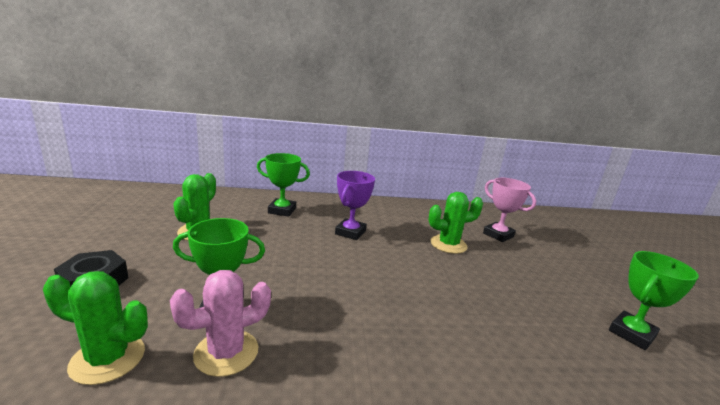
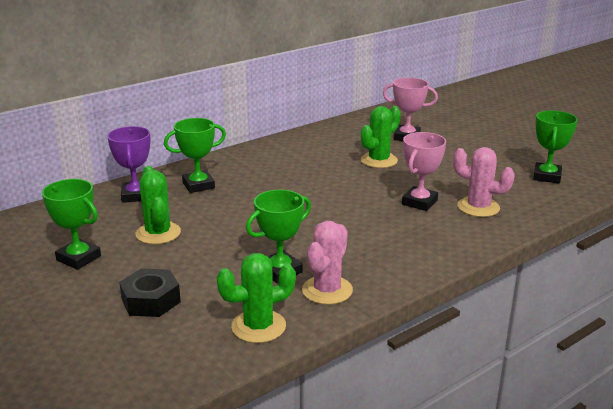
camera: 30 degrees left, 5 degrees up
(123, 227) = (78, 258): none -> green trophy
(350, 232) = (289, 181): purple trophy -> purple trophy (136, 195)
(443, 299) = (419, 202): none -> pink trophy
(505, 334) = (478, 207): none -> pink cactus

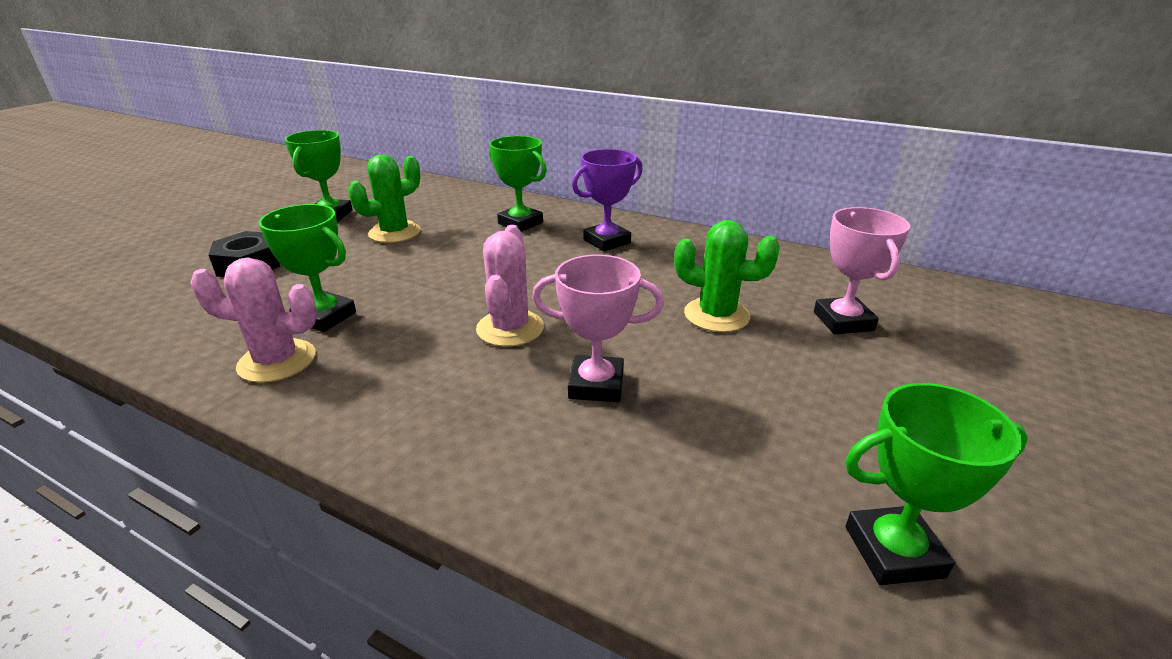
camera: 65 degrees right, 5 degrees up
(136, 195) = (473, 203): purple trophy -> purple trophy (607, 241)
(258, 326) = (187, 334): green cactus -> none
(478, 207) = (629, 459): pink cactus -> pink cactus (510, 328)

